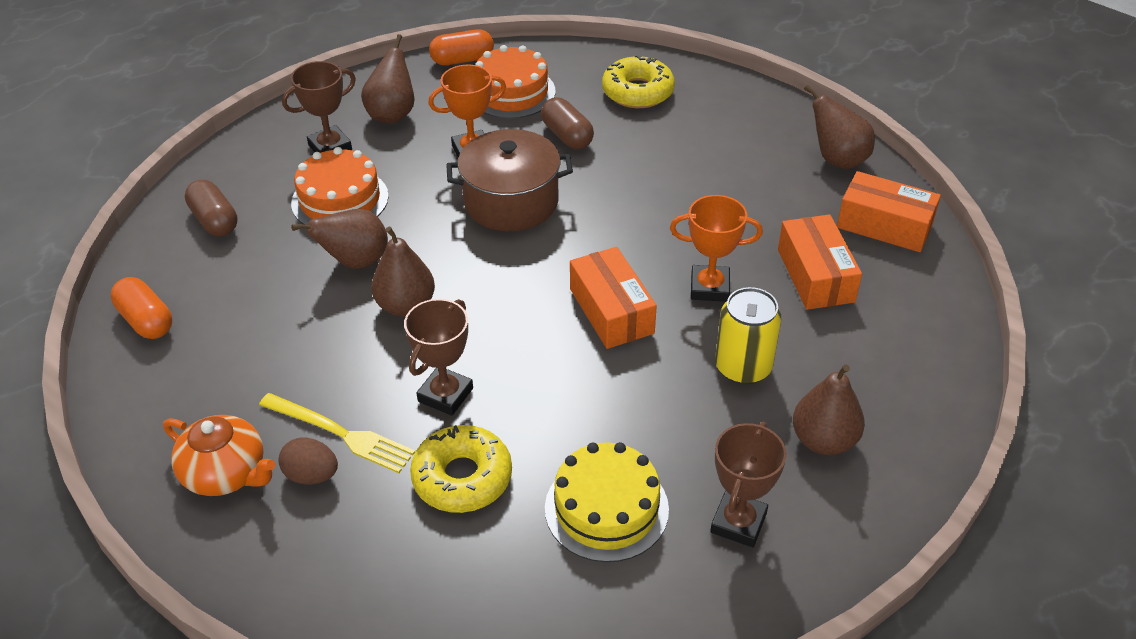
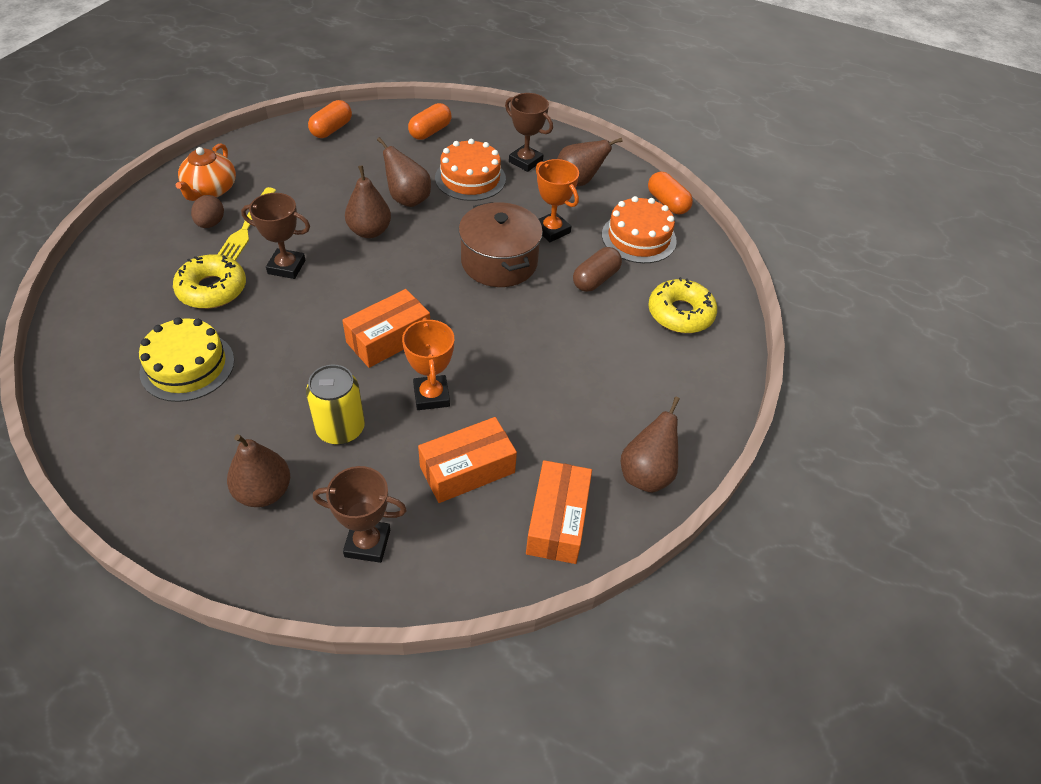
camera: 70 degrees right, 5 degrees up
(215, 220) = (430, 132): brown capsule -> orange capsule
(738, 523) = (175, 444): brown trophy -> brown trophy (367, 543)

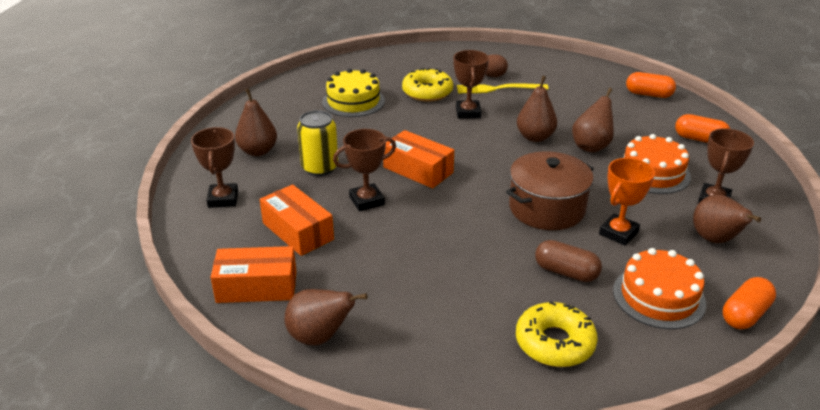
camera: 80 degrees right, 15 degrees down
(210, 190) = (527, 67): orange teapot -> none
(431, 396) = (367, 201): orange trophy -> brown trophy

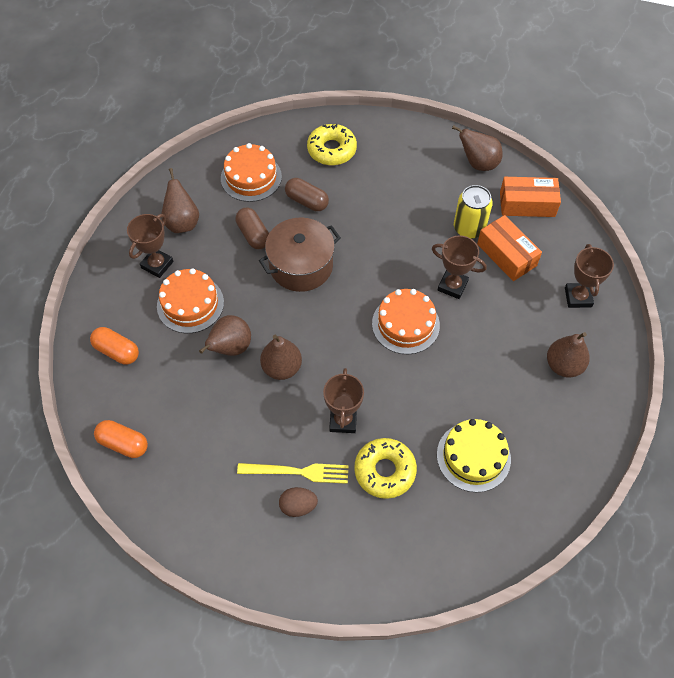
camera: 175 degrees left, 25 degrees up
(320, 168) = (498, 334): yellow can -> yellow can (469, 228)
(367, 201) = (452, 286): brown trophy -> brown trophy turned 45 degrees clockwise
(418, 170) = (405, 324): orange box -> orange cake
(618, 233) = (253, 235): orange trophy -> brown capsule
(745, 314) = (202, 160): orange capsule -> none

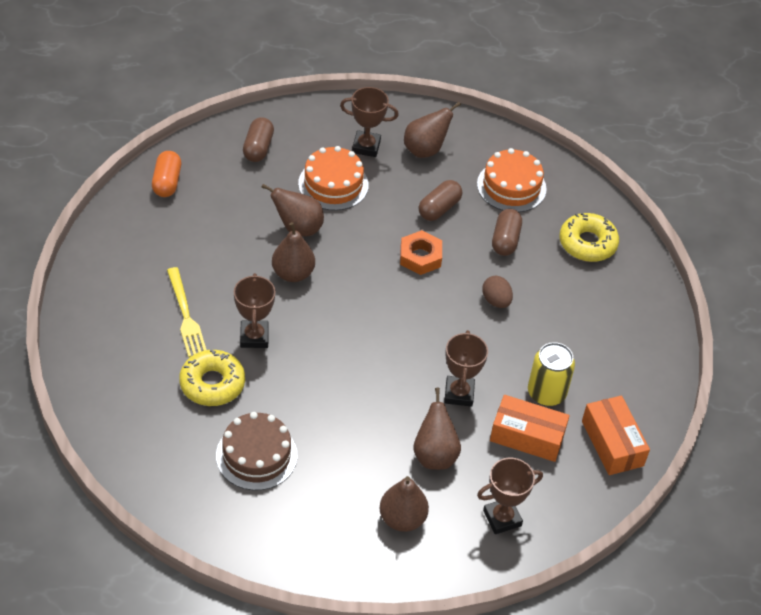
camera: 65 degrees right, 10 degrees down
(117, 351) = (258, 148): orange capsule -> brown capsule
(298, 506) = (151, 325): brown egg -> brown egg (496, 301)
(301, 266) = (420, 257): brown pot -> orange nut
(343, 420) = (254, 337): brown trophy -> brown trophy turned 75 degrees counterclockwise
(405, 324) = (390, 362): orange cake -> none
(473, 456) = (256, 455): yellow cake -> brown cake
(478, 163) = (646, 383): brown pear -> brown pear (434, 455)
(506, 255) = (527, 436): orange box -> orange box turned 75 degrees clockwise

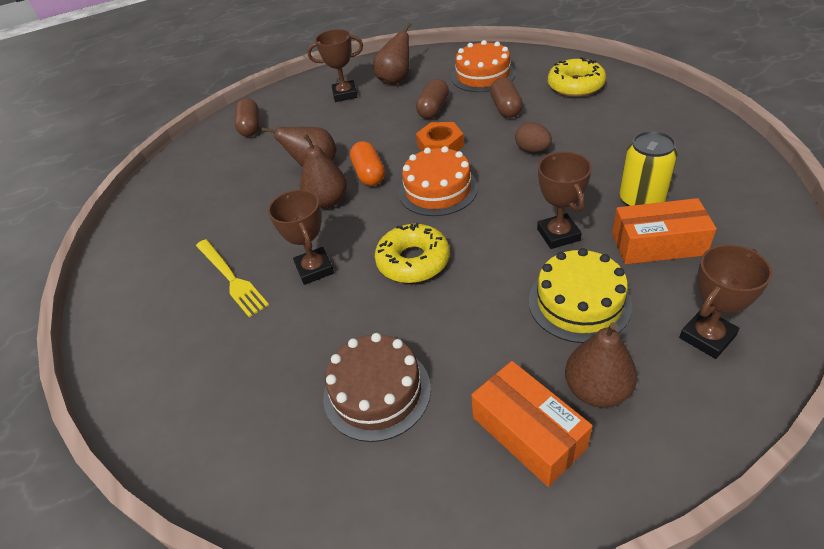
camera: 10 degrees left, 5 degrees down
(167, 182) = (173, 179): orange capsule -> orange capsule (369, 174)
(212, 384) = (288, 333): yellow donut -> yellow donut (413, 261)
(333, 184) = (330, 126): orange cake -> orange cake (438, 190)
(434, 455) = (579, 302): brown pear -> yellow cake
(612, 443) = (744, 215): orange box -> orange box (528, 432)

